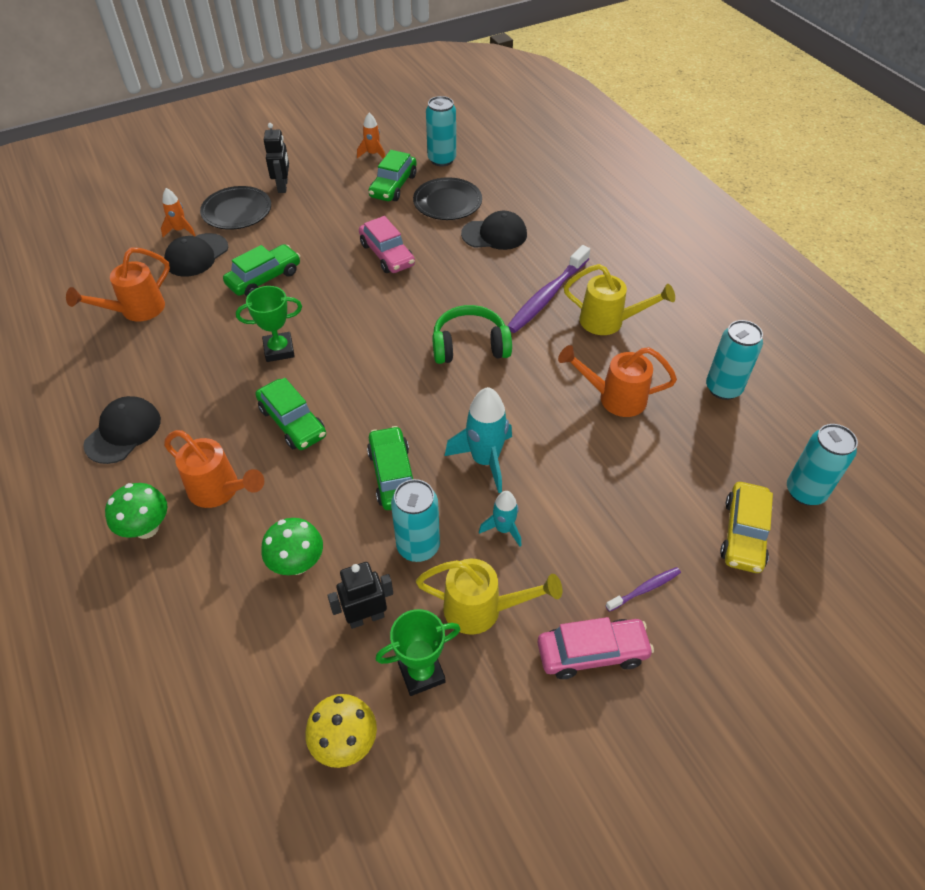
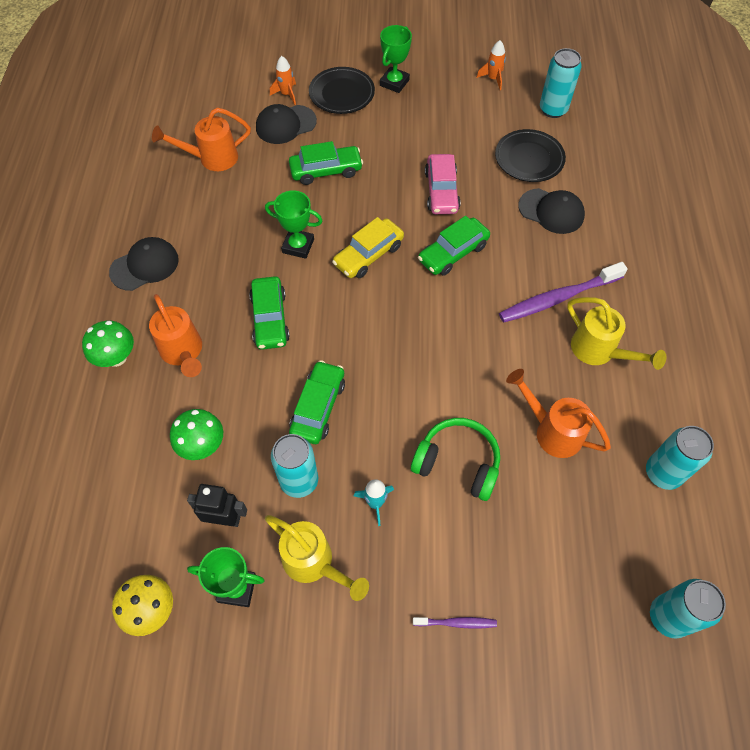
camera: 30 degrees right, 10 degrees up
(283, 186) = (394, 83): black robot -> green trophy
(393, 186) = (490, 121): green car -> green car (453, 253)
(470, 346) = (456, 316): green headphones -> green headphones (457, 463)
(485, 460) = (400, 432): turquoise rocket -> none
(592, 653) = (376, 651): pink car -> none
(743, 534) = (579, 623): yellow car -> yellow car (368, 255)

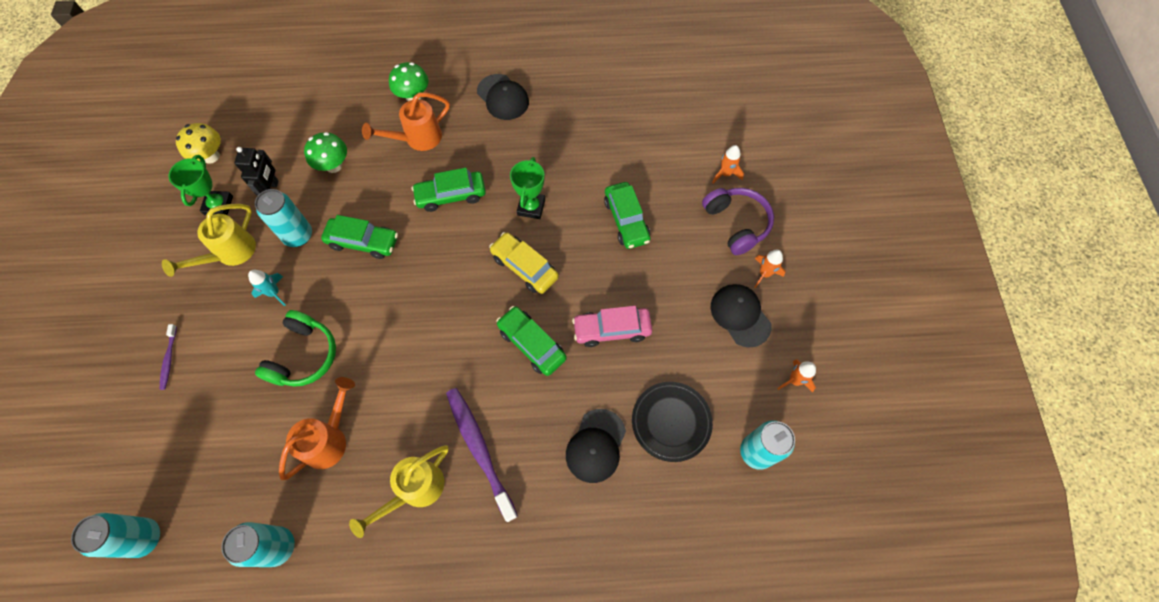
camera: 85 degrees right, 5 degrees up
(211, 158) = (629, 124): orange watering can -> none
(285, 125) = (682, 178): black cap -> black cap (740, 315)
(342, 94) = (736, 223): black plate -> purple headphones
(394, 83) = (764, 273): green trophy -> orange rocket

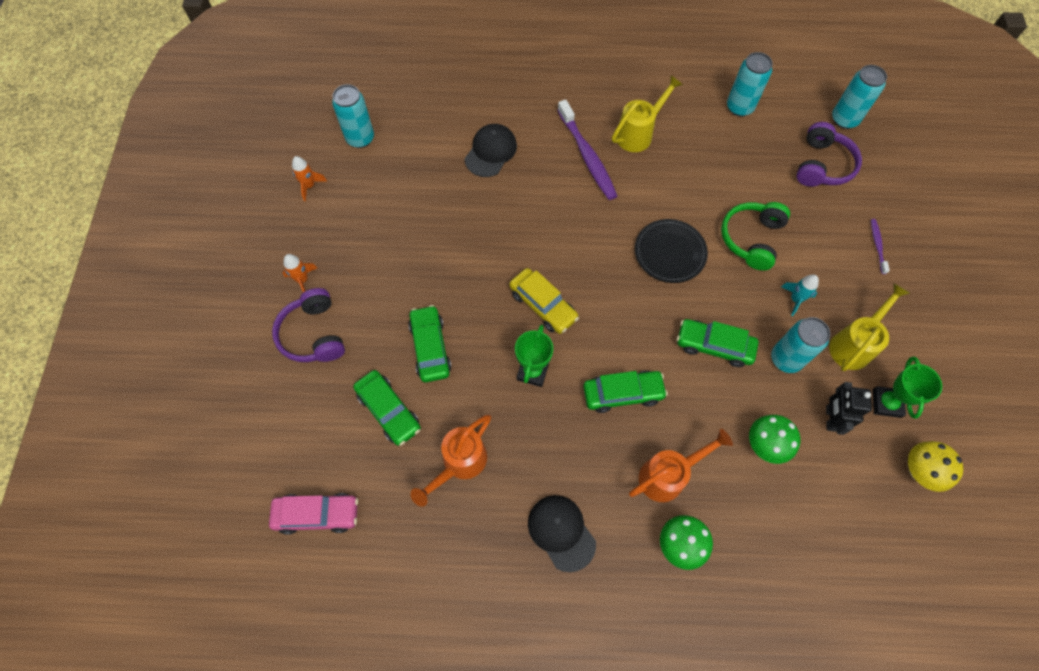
camera: 175 degrees left, 0 degrees up
(196, 461) = (822, 165): none -> purple headphones
(330, 439) = (714, 173): orange watering can -> orange watering can (459, 464)
(532, 344) = (539, 233): green car -> green car (389, 411)
(612, 329) = (463, 239): pink car -> pink car (317, 514)
(671, 422) = (425, 163): black plate -> black plate (669, 253)
(725, 174) = (306, 395): orange rocket -> none
(740, 315) = (339, 243): black cap -> none

